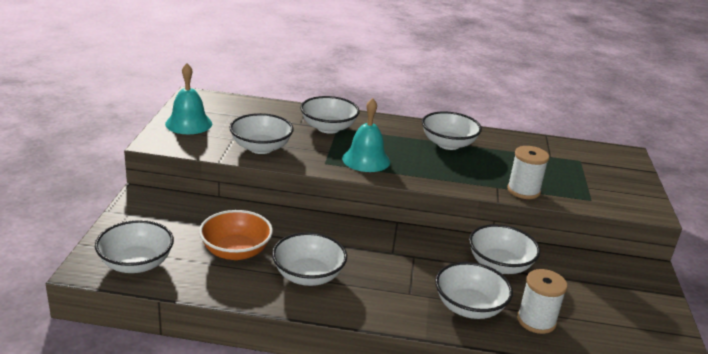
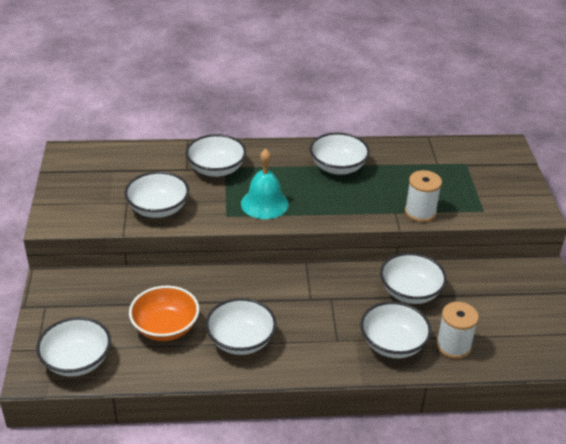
camera: 10 degrees left, 10 degrees up
(188, 123) = (75, 191): turquoise bell -> none

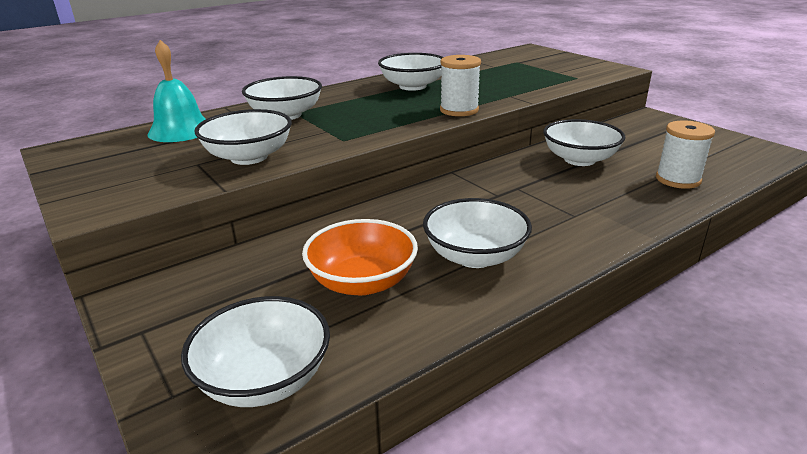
camera: 30 degrees left, 10 degrees down
(264, 203) = (374, 122): turquoise bell -> turquoise bell (180, 130)
(393, 344) = (628, 198): white bowl -> none
(420, 212) = (531, 90): white spool -> white spool (459, 110)

